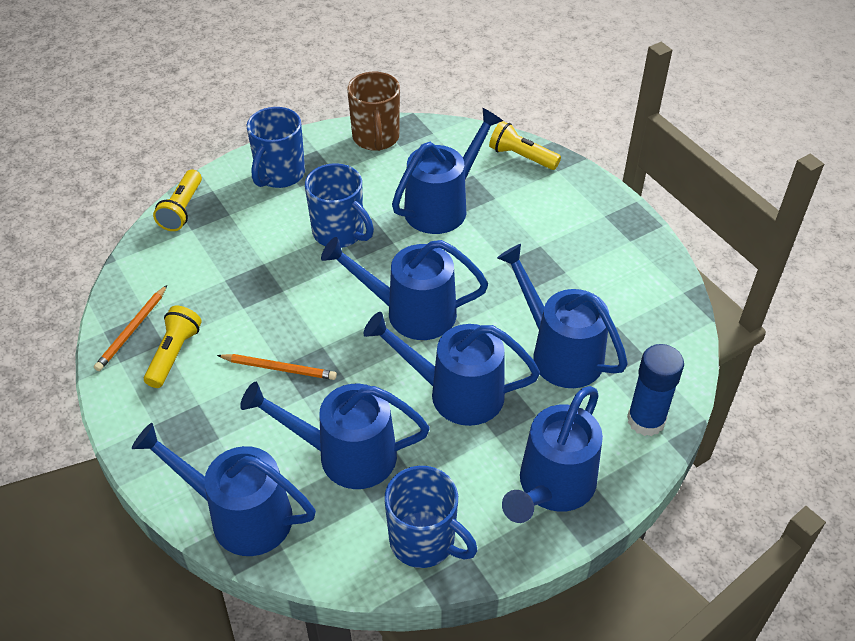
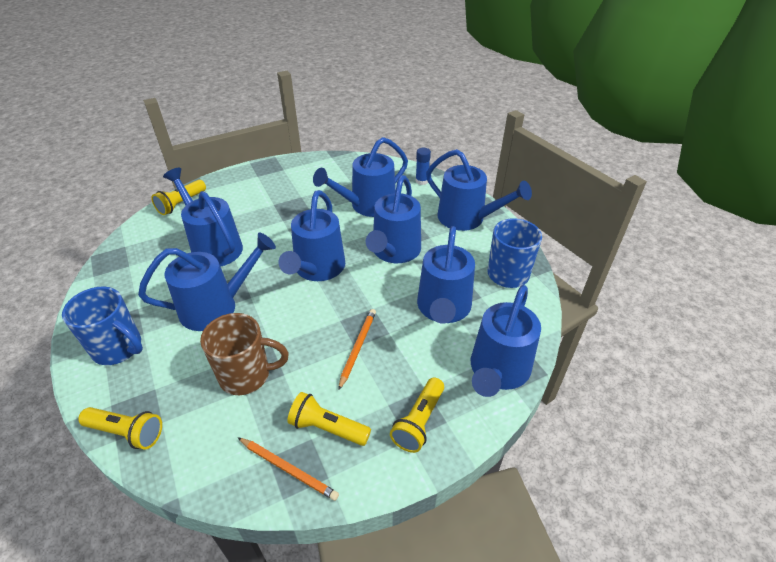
camera: 85 degrees left, 5 degrees down
(174, 433) = (419, 422): none -> yellow flashlight
(339, 233) = (217, 306): blue mug -> blue watering can
(376, 138) = (109, 280): brown mug -> brown mug (246, 375)
(646, 420) = (422, 181): blue glue stick -> blue glue stick, size x0.60

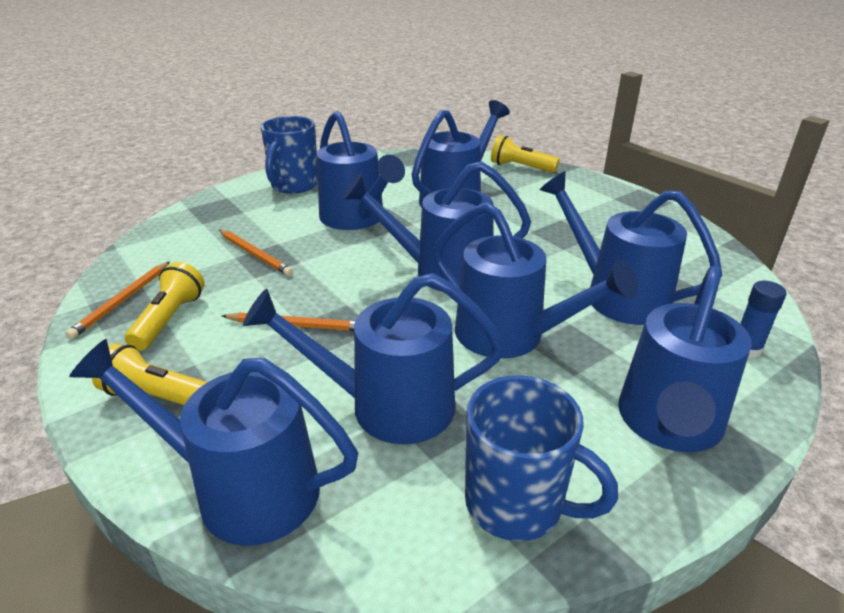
camera: 80 degrees right, 10 degrees down
(127, 432) = (194, 210): yellow flashlight -> none
(246, 375) = (255, 254): brown mug -> orange pencil
(394, 252) = (511, 336): blue watering can -> blue watering can turned 150 degrees counterclockwise

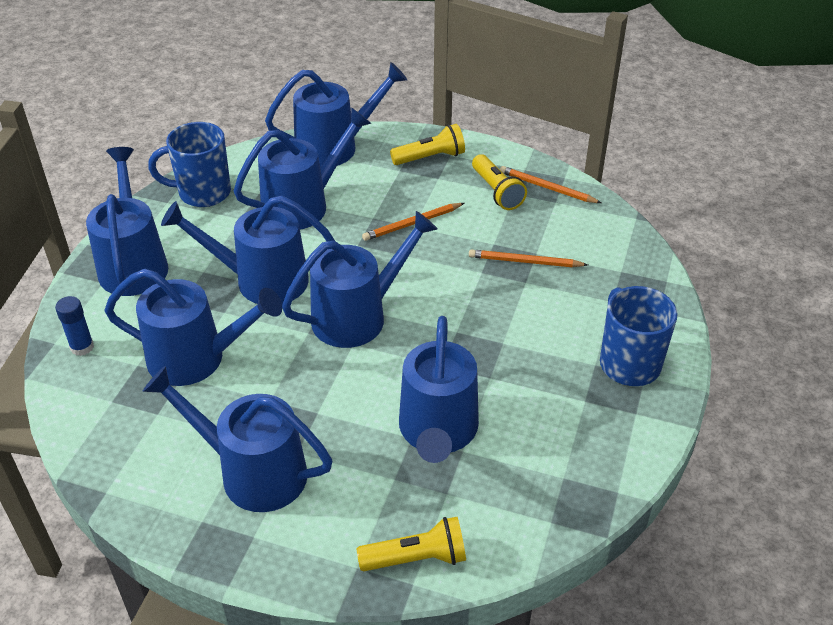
camera: 145 degrees right, 10 degrees up
(122, 301) = (547, 188): orange pencil -> orange pencil turned 45 degrees counterclockwise
(356, 219) = (499, 344): blue watering can -> blue watering can (252, 472)

